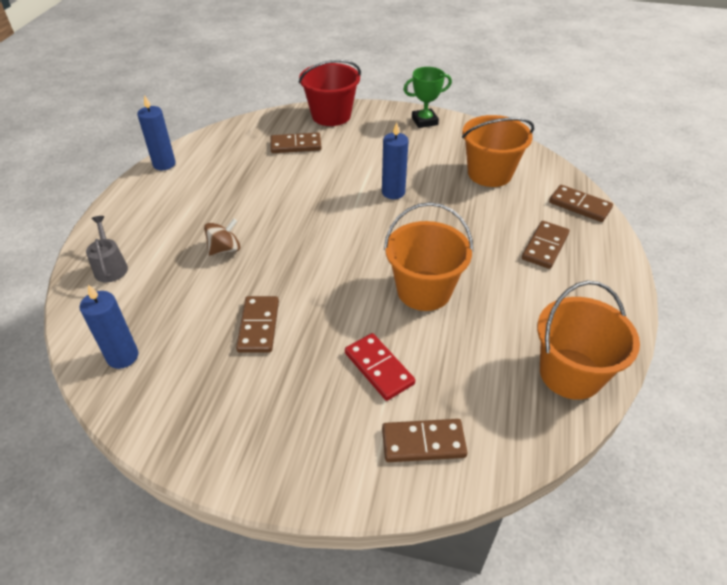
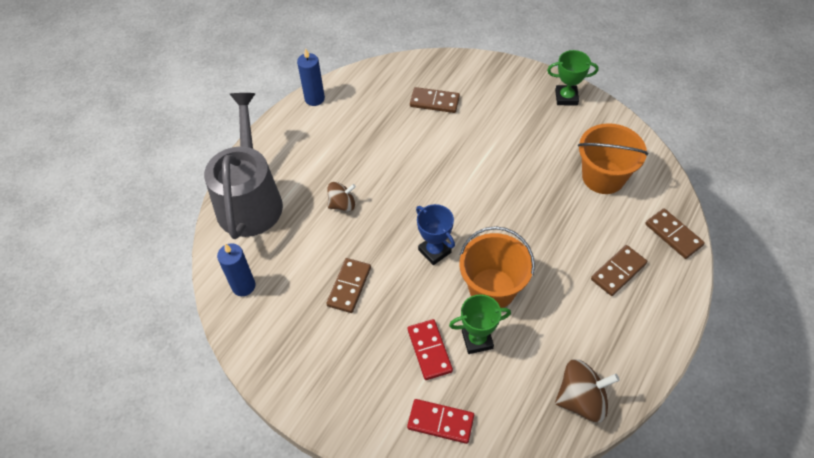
camera: 20 degrees right, 10 degrees up
(110, 267) = (250, 200): grey watering can -> grey watering can, size x2.50
(331, 115) = (478, 71): red bucket -> none
(346, 270) = (434, 251): none -> blue trophy
(393, 192) = (504, 178): blue candle -> none
(423, 443) = (440, 422): brown domino -> red domino
(429, 344) = (477, 340): none -> green trophy
(570, 373) = (581, 399): orange bucket -> brown spinning top

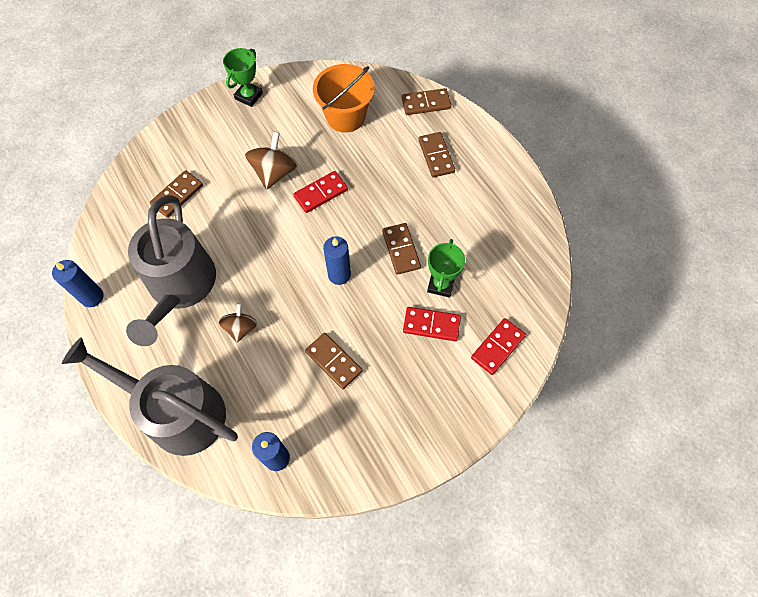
camera: 65 degrees left, 10 degrees up
(355, 146) = (180, 286): none -> grey watering can
(434, 251) = (339, 275): blue trophy -> blue candle
(492, 289) = (401, 250): orange bucket -> brown domino
(507, 197) = (321, 193): none -> red domino
(581, 399) = (526, 239): brown spinning top -> brown spinning top (274, 173)

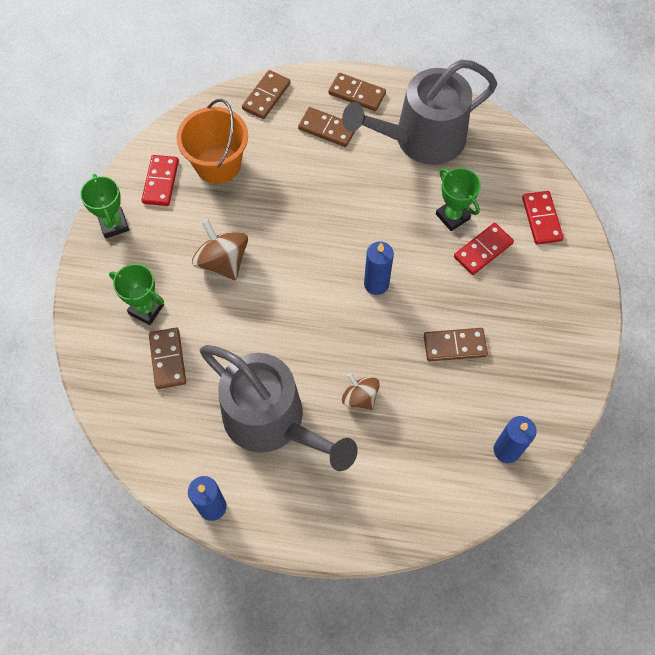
camera: 50 degrees left, 0 degrees up
(178, 412) = (399, 504): grey watering can -> grey watering can (421, 139)
(203, 157) = (146, 309): none -> green trophy
(321, 193) = (281, 240): red domino -> red domino (161, 182)
(401, 250) = (394, 221): brown domino -> brown domino (357, 94)

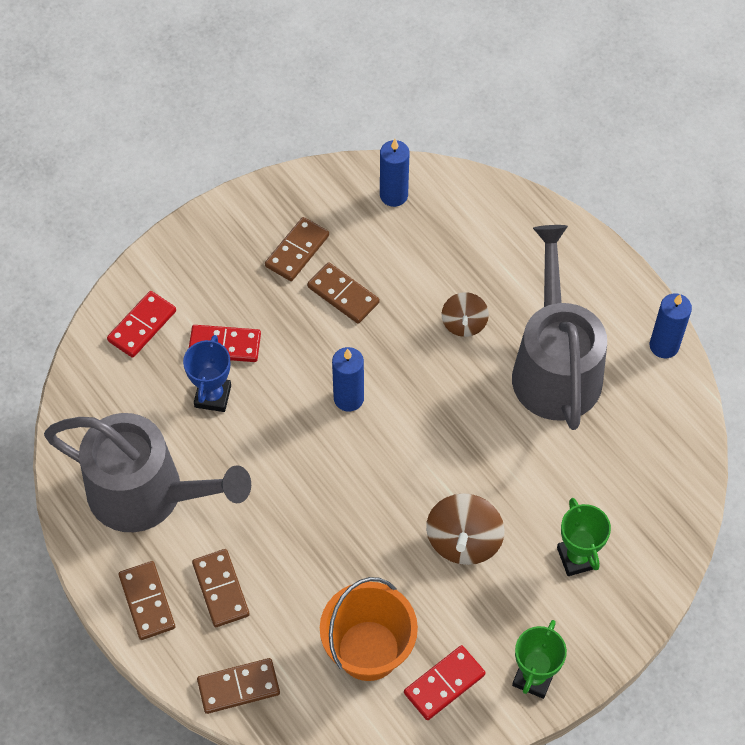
camera: 135 degrees left, 5 degrees down
(168, 359) = (597, 493): brown domino -> brown domino (297, 251)
(452, 216) = (213, 396): green trophy -> blue trophy

